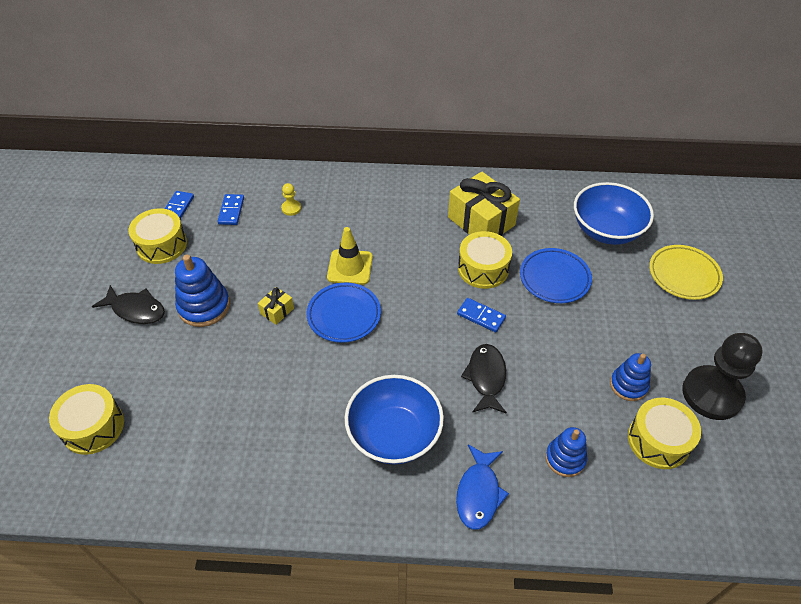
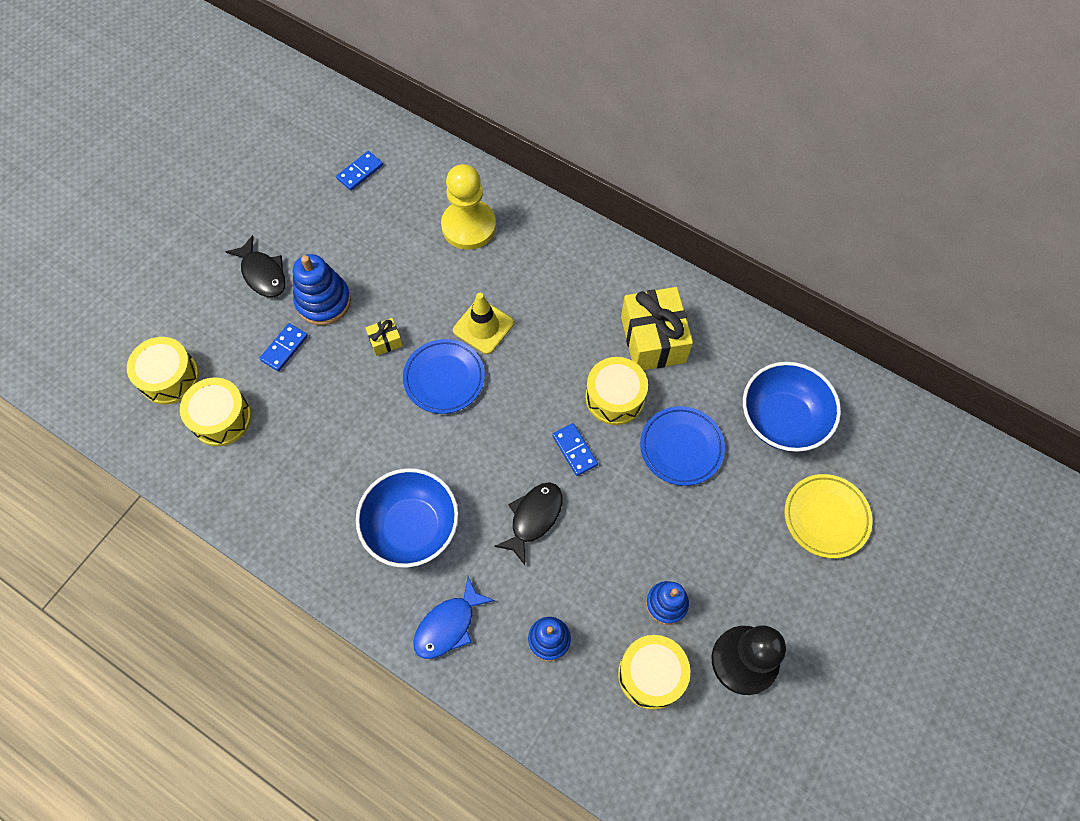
camera: 30 degrees right, 15 degrees up
(162, 245) = (322, 210): yellow drum -> yellow drum (221, 418)
(231, 211) = (409, 201): blue domino -> blue domino (284, 348)
(291, 208) = (468, 226): yellow pawn -> yellow pawn, size x2.40

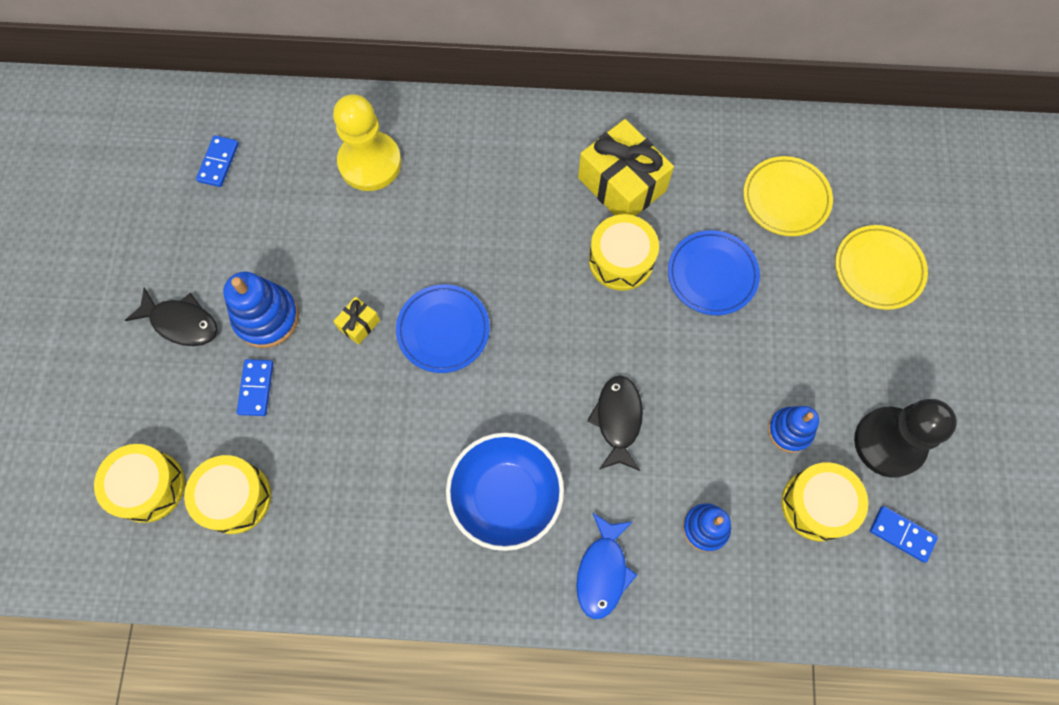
camera: 30 degrees left, 5 degrees up
(483, 327) = (449, 257): yellow traffic cone -> none
(575, 450) = (615, 332): blue domino -> blue domino (902, 534)
(782, 419) = (785, 199): blue bowl -> yellow plate

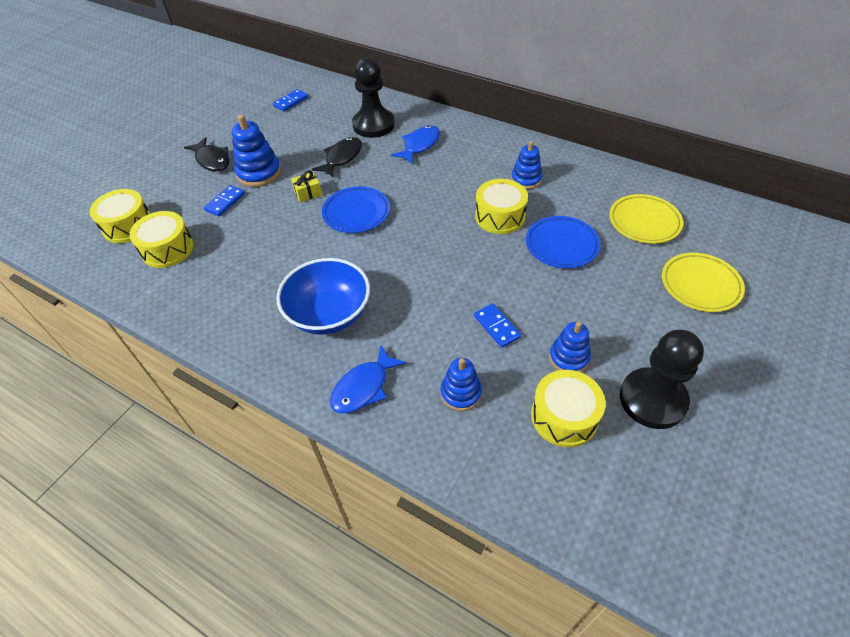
camera: 30 degrees right, 20 degrees down
(370, 163) = (373, 125): yellow pawn -> black pawn
(456, 177) = (419, 145): none -> blue fish
(618, 420) = (438, 301): black fish -> black fish (342, 158)
(622, 184) = (526, 179): yellow gift -> blue stacking toy
(902, 534) = (631, 471): blue domino -> blue domino (497, 327)

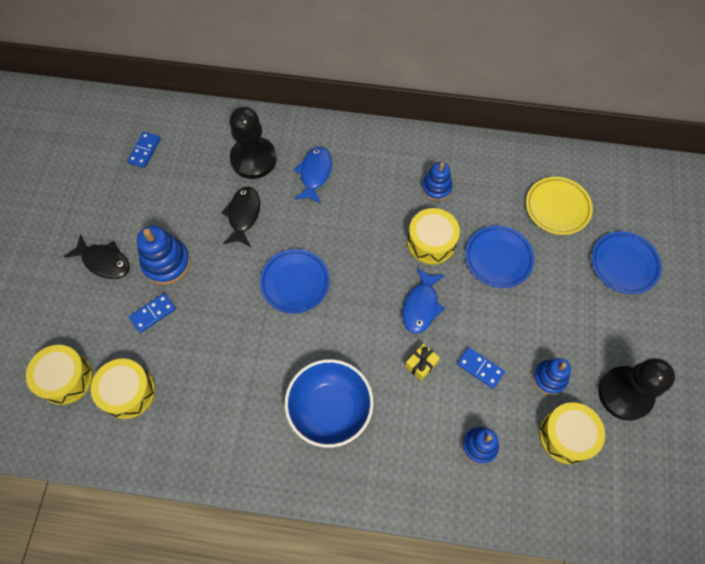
camera: 25 degrees left, 15 degrees up
(225, 202) = (153, 313): blue domino -> blue domino turned 45 degrees clockwise
(308, 193) = (233, 273): yellow gift -> yellow gift (421, 364)
(364, 387) = (398, 472): blue fish -> blue fish (421, 306)
(700, 285) = (624, 264): yellow plate -> blue plate

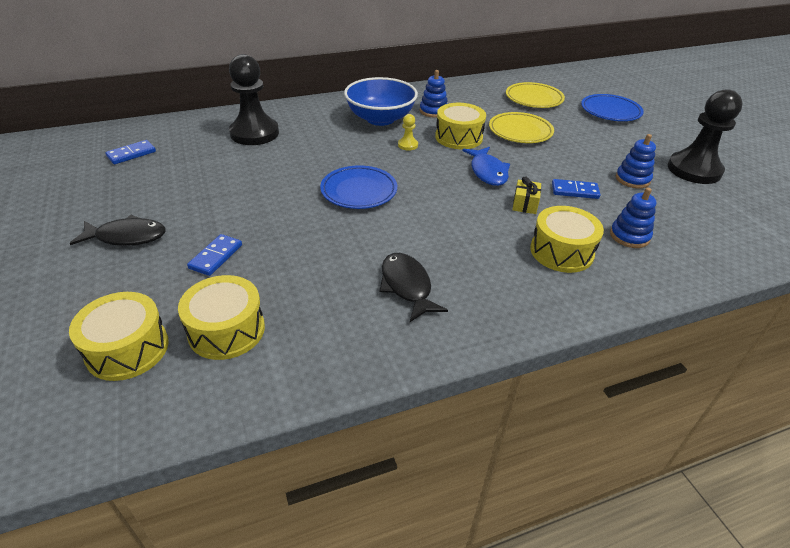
camera: 30 degrees left, 25 degrees down
(144, 151) = (131, 154): blue domino -> blue domino turned 60 degrees clockwise
(166, 263) = (207, 217): blue stacking toy -> none
(243, 215) = (271, 166): black fish -> black fish (407, 286)
(315, 174) = (321, 128): blue fish -> none
(330, 409) = (472, 261): blue bowl -> blue bowl (380, 119)
(376, 234) = (408, 145): none -> yellow pawn
(498, 258) = (520, 131): blue plate -> yellow plate
(566, 436) = (685, 206): yellow drum -> yellow drum (561, 251)

